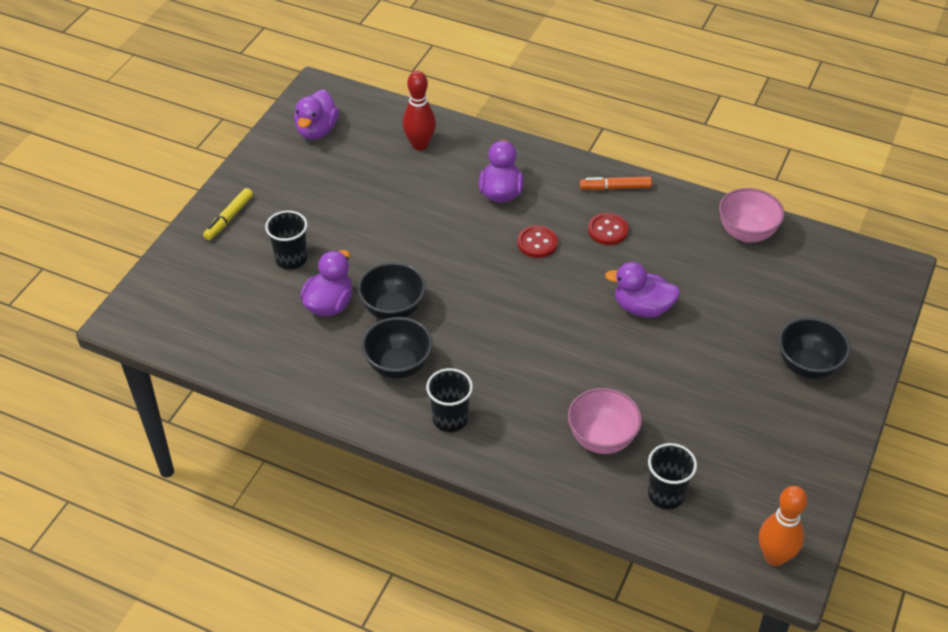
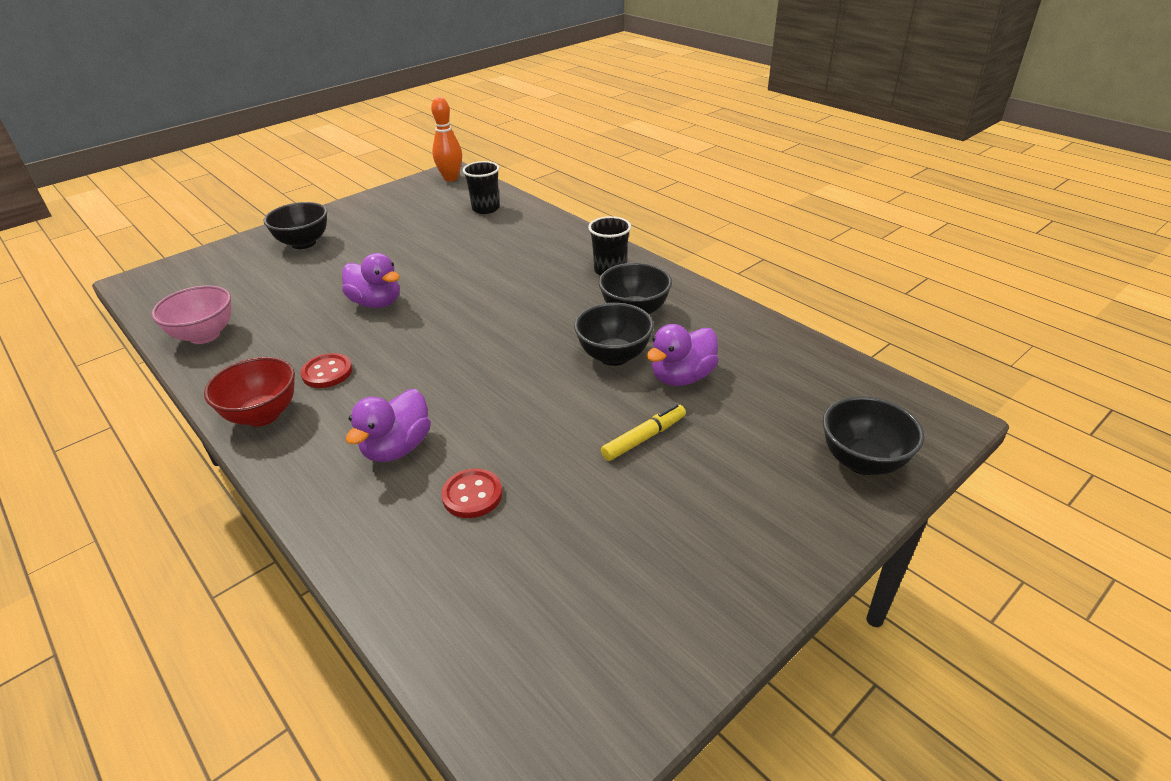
camera: 155 degrees left, 10 degrees down
(185, 270) = (862, 461): none -> black bowl
(229, 218) = (792, 521): yellow marker -> yellow marker (644, 438)
(291, 259) = (712, 438): black cup -> none
(317, 130) = (596, 655): purple duck -> none
(420, 145) = (443, 560): red bowling pin -> none
(537, 243) = (412, 379): red button -> red button (472, 495)
(602, 439) = (500, 238): pink bowl -> none
(615, 187) = (263, 415): orange marker -> red bowl

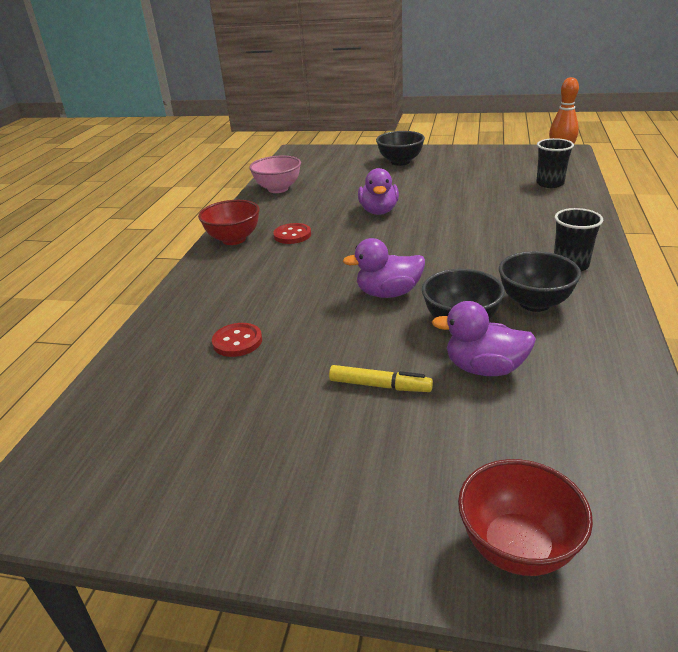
camera: 55 degrees right, 5 degrees down
(397, 448) = (252, 292): purple duck -> purple duck (388, 293)
(862, 461) = (517, 547): black bowl -> red bowl

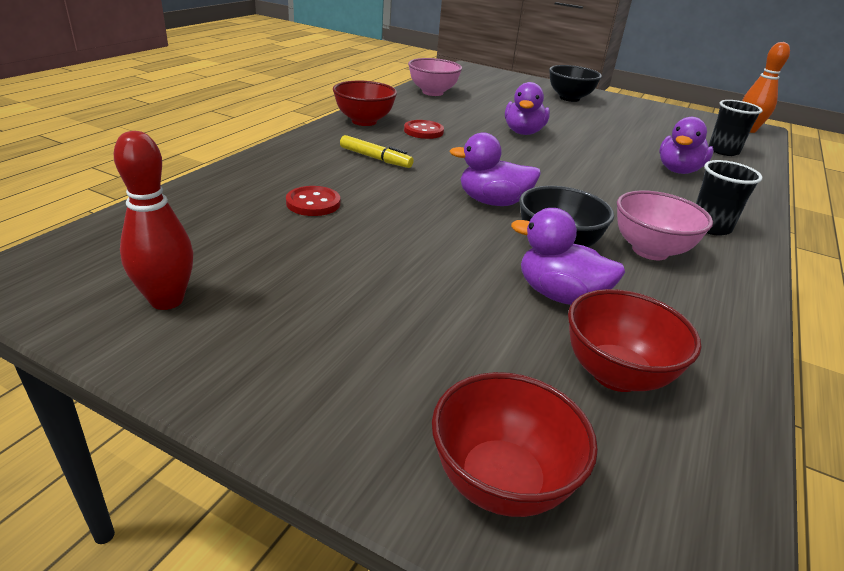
camera: 10 degrees right, 0 degrees up
(168, 479) = (167, 300): none -> red bowling pin
(380, 386) = (435, 279): yellow marker -> yellow marker (375, 158)
(523, 215) = (678, 170): none -> purple duck
(534, 303) = (650, 251): black bowl -> pink bowl
(558, 427) = (616, 374): none -> red bowl

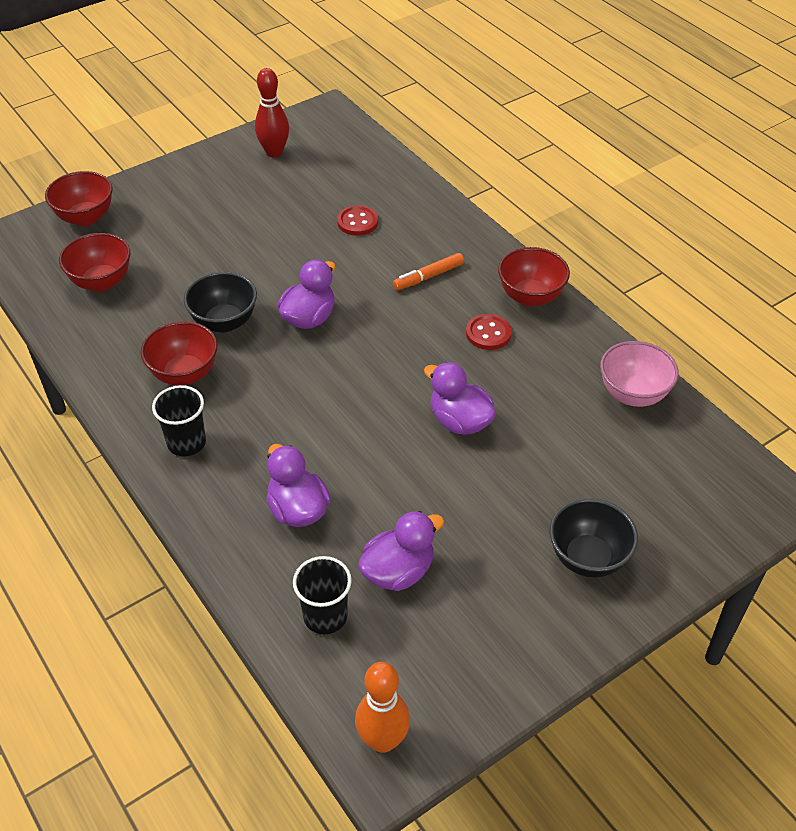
camera: 120 degrees right, 15 degrees up
(375, 158) = (428, 277): yellow marker -> orange marker
(559, 295) = (174, 295): purple duck -> purple duck (398, 571)
(650, 251) = (184, 374): pink bowl -> red bowl

